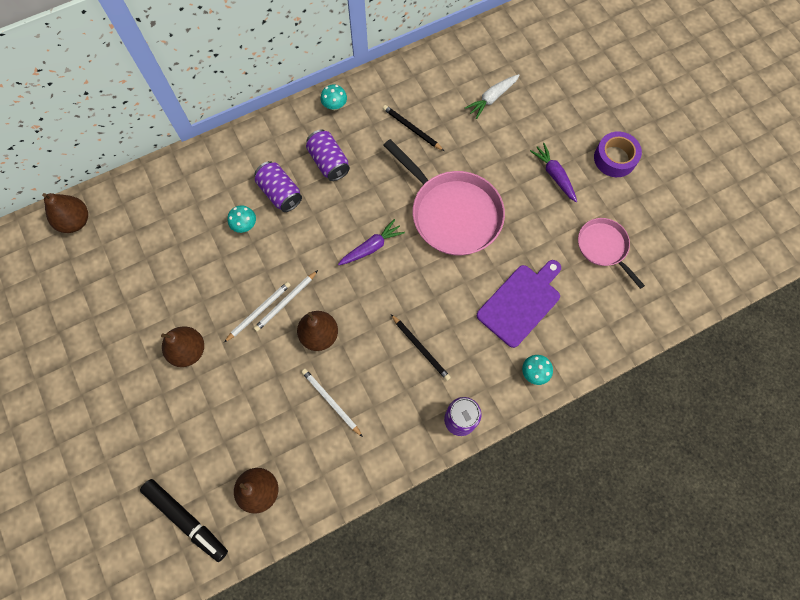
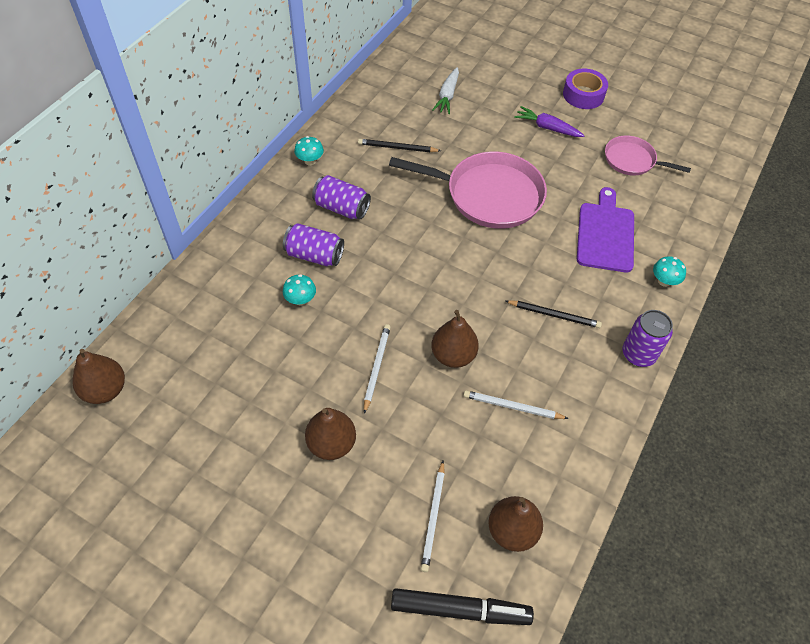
camera: 35 degrees left, 15 degrees down
(285, 302) = (396, 345): white pencil -> white pencil (433, 517)
(371, 247) = (440, 257): purple carrot -> none

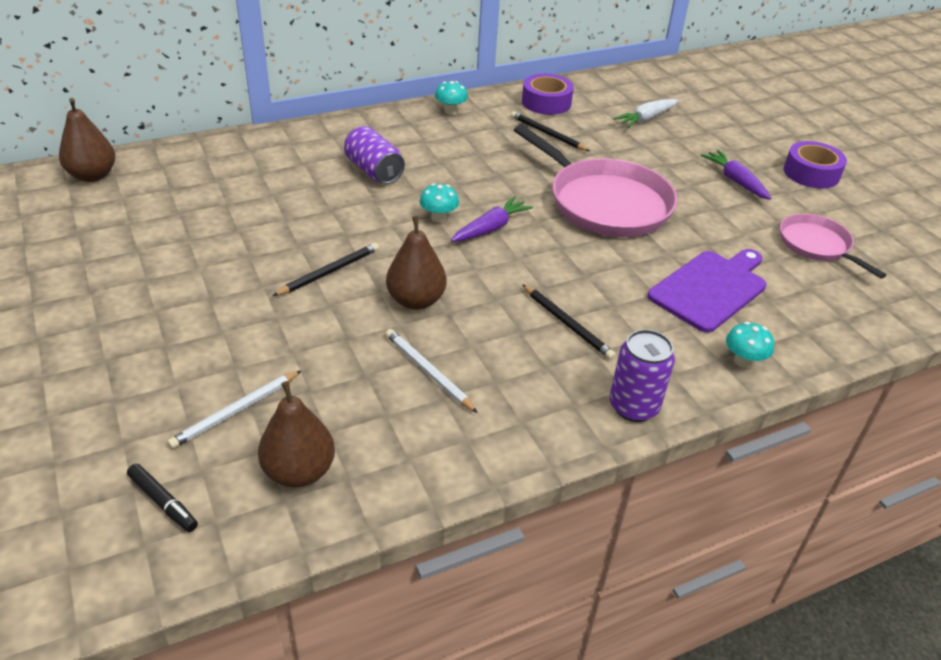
camera: 35 degrees right, 15 degrees down
(300, 300) = (322, 194): turquoise mushroom -> turquoise mushroom (438, 218)
(331, 444) = (217, 303): brown pear -> none
(342, 208) = (440, 151): purple can -> none
(368, 114) = (546, 102): none -> purple tape
(376, 367) = (329, 272): white pencil -> black pencil
(441, 262) = (491, 228): none -> purple carrot
(460, 610) = (163, 502): black marker -> black marker, size x0.54

